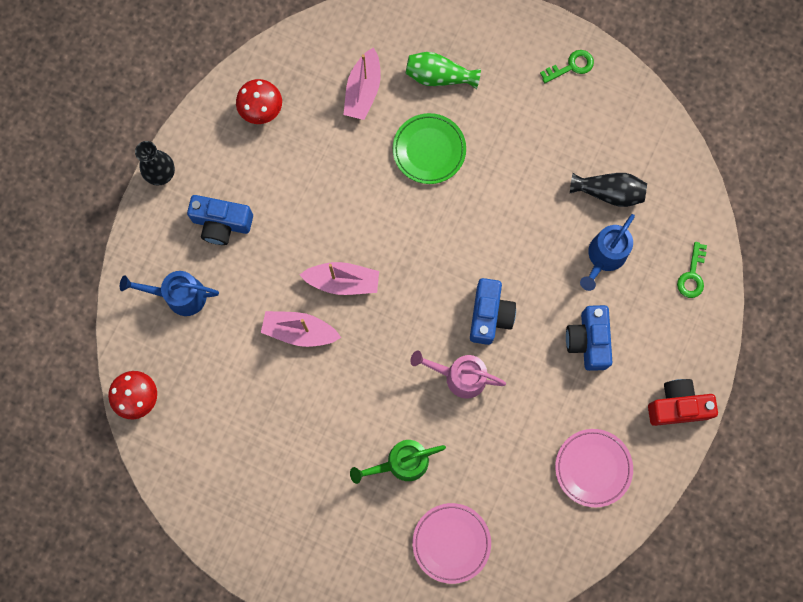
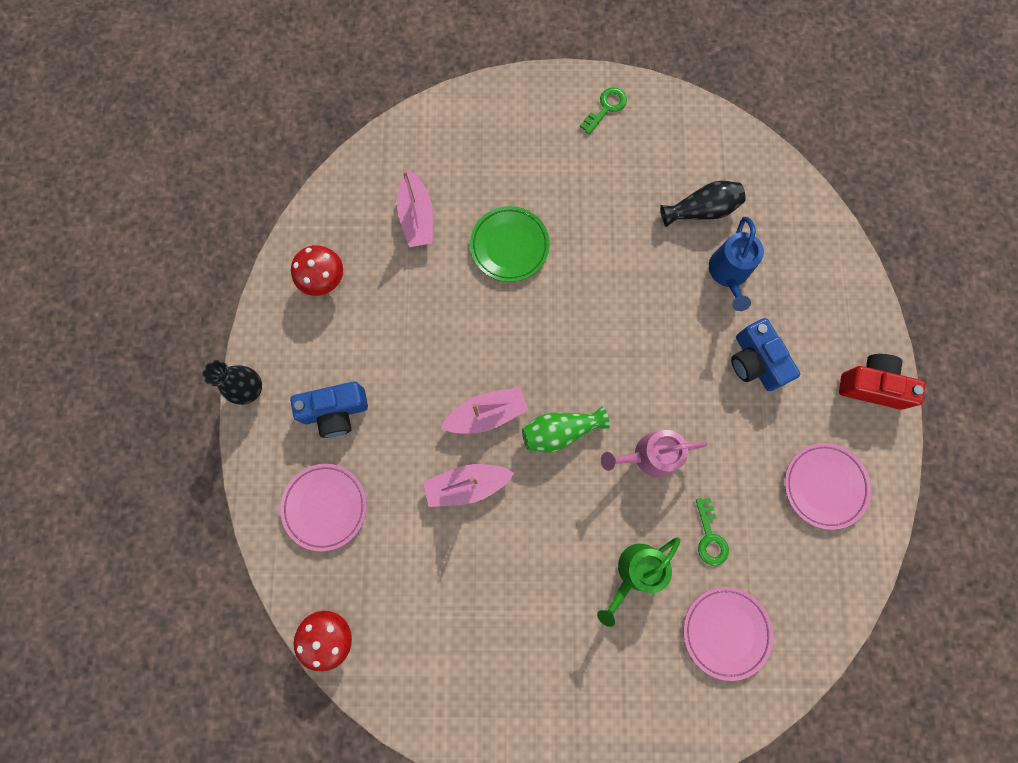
camera: 25 degrees left, 0 degrees up
(179, 296) = (325, 507): blue watering can -> pink plate
(439, 76) = (485, 171): green vase -> green vase (560, 431)
(489, 315) = (648, 380): blue camera -> none
(677, 406) = (871, 385): red camera -> red camera turned 45 degrees clockwise
(692, 275) = (819, 253): green key -> green key (710, 537)

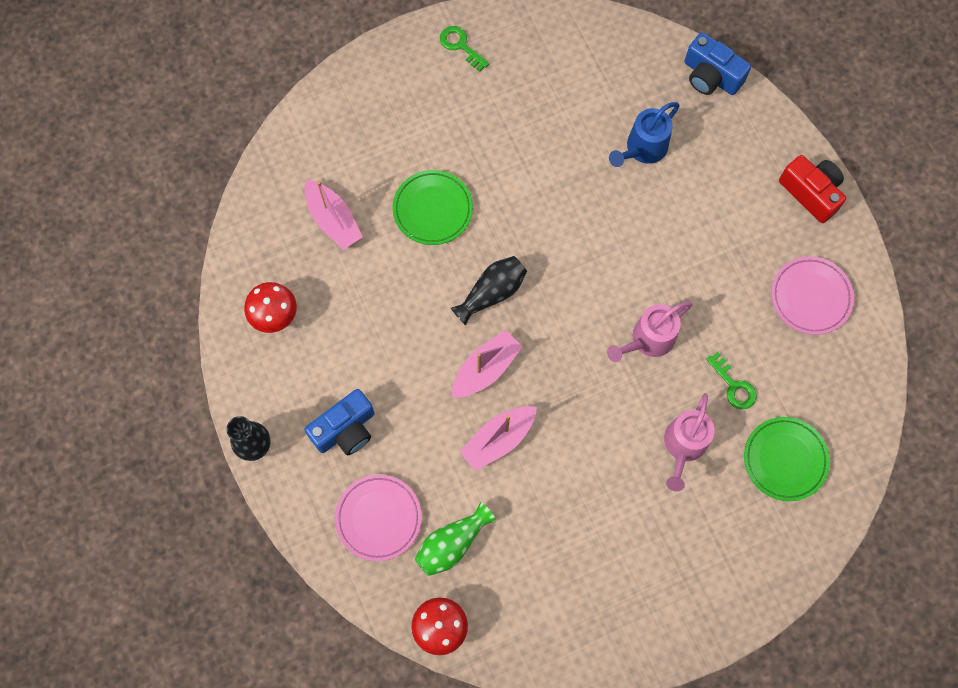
camera: 25 degrees left, 5 degrees down
(560, 431) = (559, 354): green vase -> green vase (452, 543)
(606, 108) = (460, 46): green key -> green key turned 60 degrees counterclockwise
(634, 573) = (683, 446): green watering can -> pink watering can
(701, 210) = (591, 103): black vase -> black vase (492, 293)
(725, 631) = (785, 460): pink plate -> green plate
(728, 274) = (642, 149): blue watering can -> blue watering can turned 60 degrees clockwise
(755, 361) = (701, 216): blue camera -> blue camera (711, 76)
(871, 385) = (811, 193): red camera -> red camera turned 60 degrees clockwise

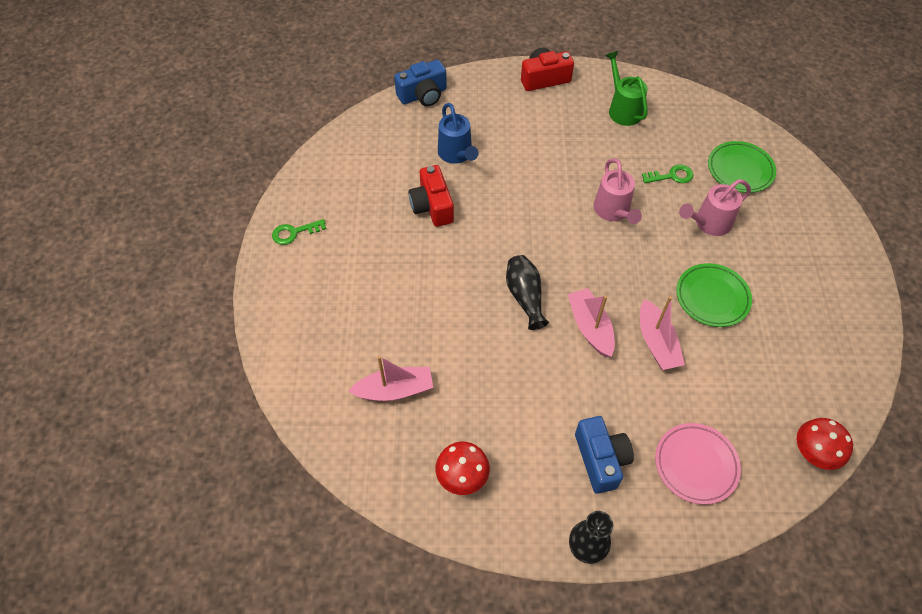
camera: 65 degrees left, 15 degrees down
(433, 209) = (428, 309): green plate -> green plate (712, 297)
(452, 543) = (738, 414): green vase -> none
(559, 156) = (432, 206): none -> red camera
(683, 446) = (708, 223): pink watering can -> pink watering can turned 105 degrees clockwise
(810, 297) = (622, 109): pink plate -> green watering can

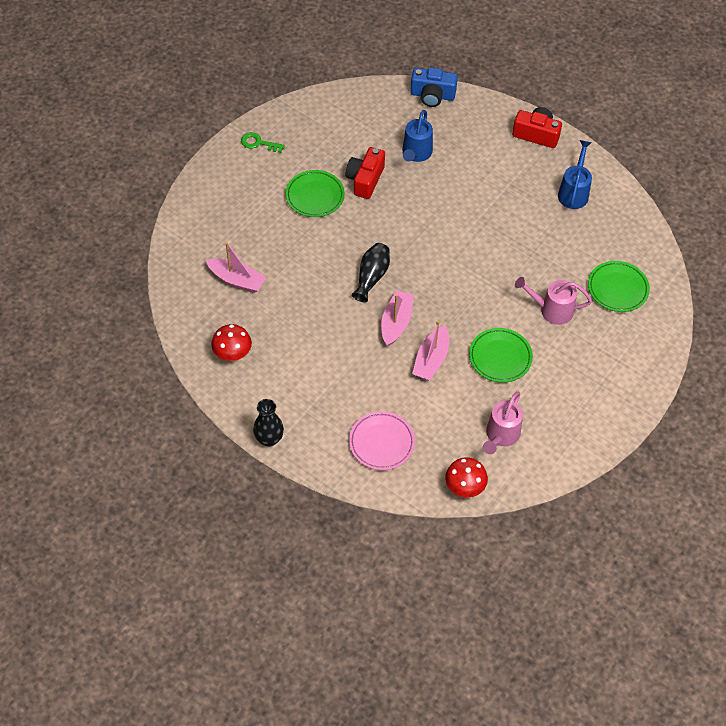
camera: 35 degrees right, 0 degrees up
(398, 251) = (315, 196): none -> green plate
(601, 459) = (325, 400): blue camera -> none
(613, 212) = (489, 260): pink watering can -> pink watering can (501, 436)
(622, 109) = (574, 192): green watering can -> blue watering can
(671, 176) = (559, 261): green key -> none

